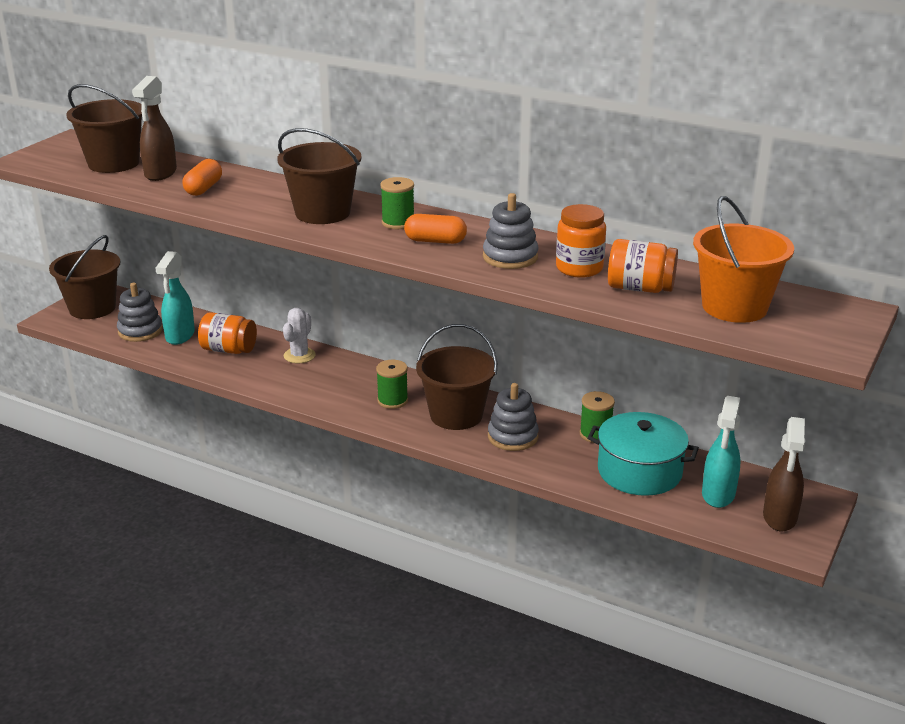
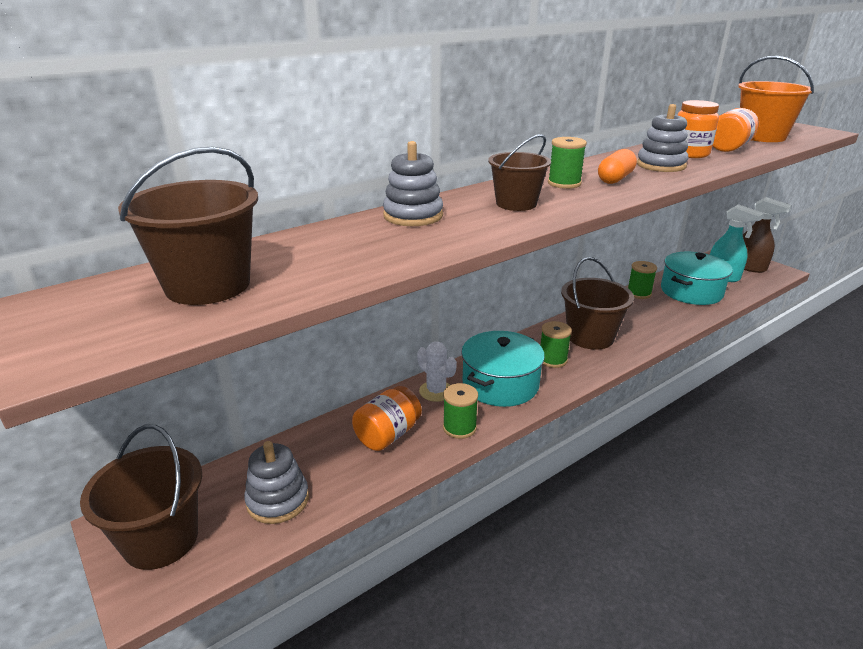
camera: 65 degrees left, 0 degrees up
(160, 174) = (297, 260): brown spray bottle -> none
(180, 336) = (322, 467): turquoise spray bottle -> none
(203, 188) = (383, 243): orange capsule -> none
(255, 376) = (459, 428): none -> green spool
(322, 213) = (516, 203): brown bucket -> brown bucket, size x0.66
(330, 382) = (500, 384): none -> turquoise pot
(512, 437) = (632, 322): grey stacking toy -> grey stacking toy (413, 216)

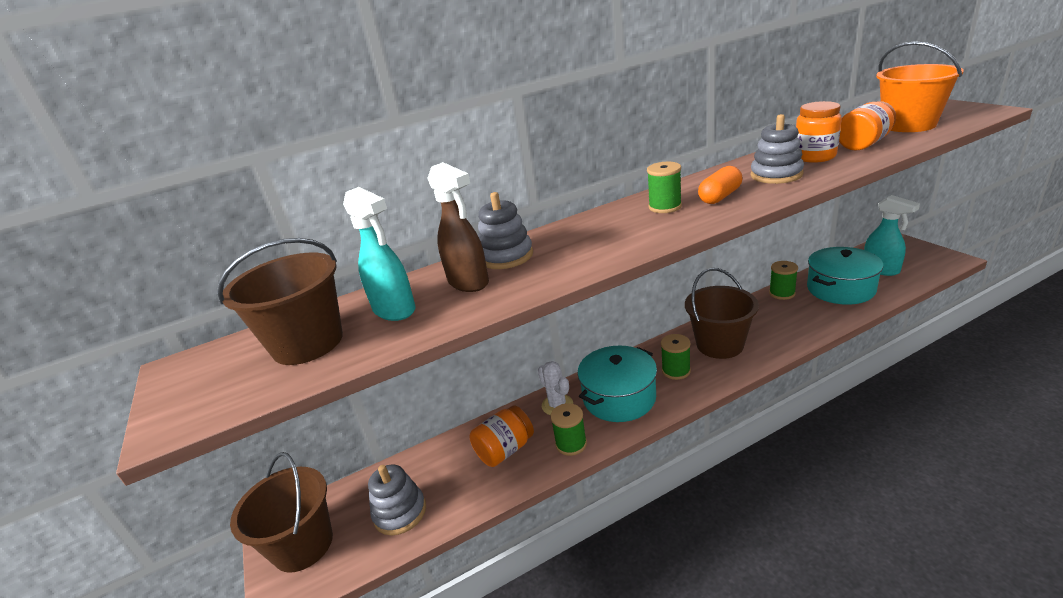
camera: 15 degrees right, 0 degrees up
(304, 258) = (395, 310): none -> turquoise spray bottle
(516, 203) = (607, 236): brown bucket -> none
(750, 268) = (915, 257): brown spray bottle -> brown spray bottle (469, 282)

